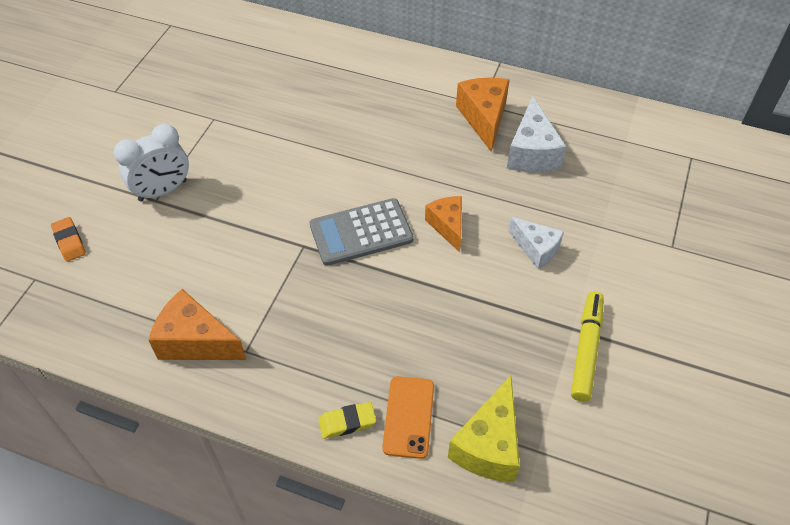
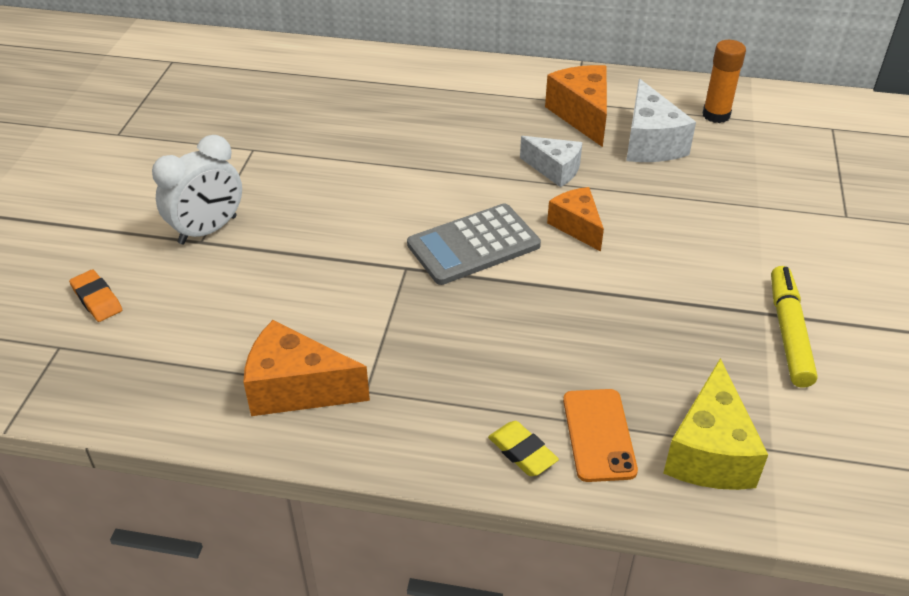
camera: 10 degrees left, 10 degrees down
(347, 422) = (522, 452): yellow eraser -> yellow eraser turned 75 degrees clockwise
(536, 249) = (690, 237): white cheese -> white cheese (554, 170)
(596, 132) = (716, 115): none -> orange glue stick

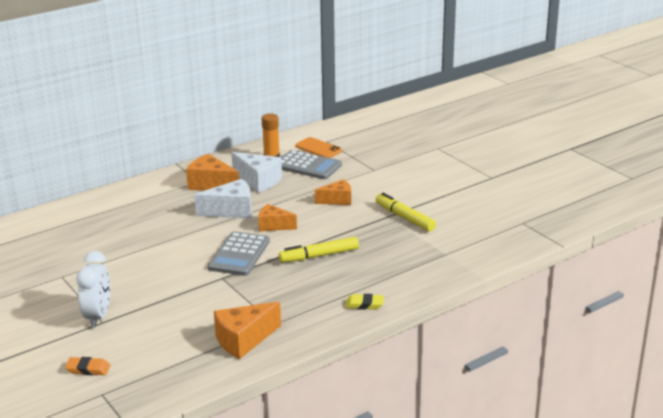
camera: 45 degrees left, 15 degrees down
(554, 170) = (231, 211): white cheese -> white cheese, size x1.50
(572, 317) = (319, 256): none -> yellow marker
(598, 435) = (383, 284): orange phone -> orange phone (318, 148)
(709, 452) = (427, 266): yellow cheese -> none
(721, 237) = (337, 200): none -> orange cheese
(750, 155) = (307, 166): none -> grey calculator

